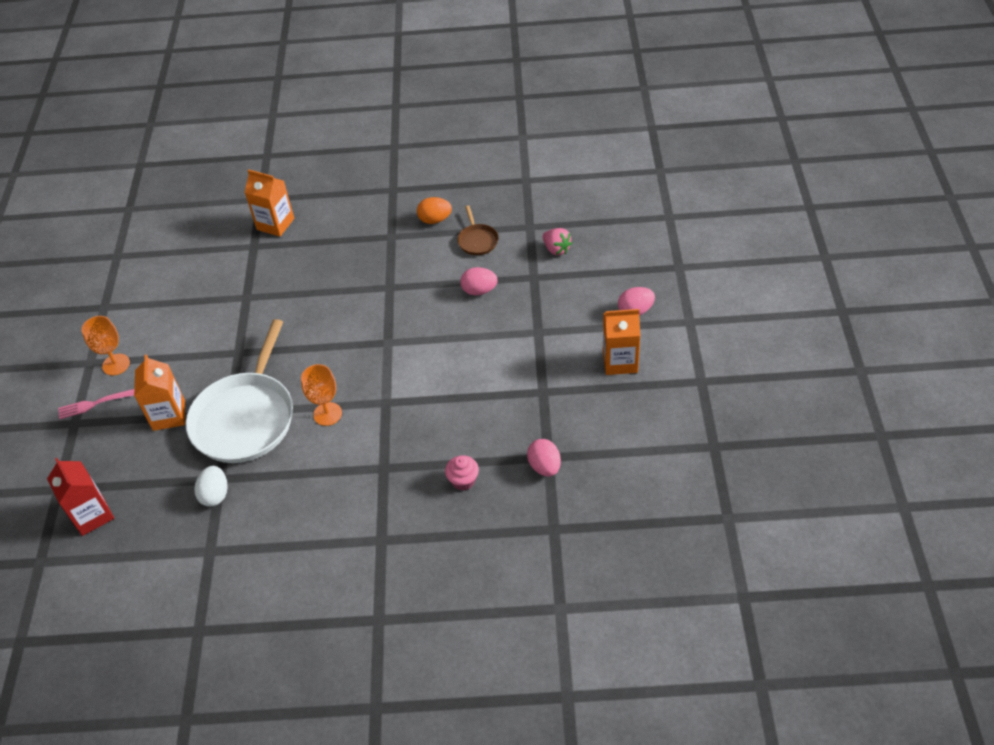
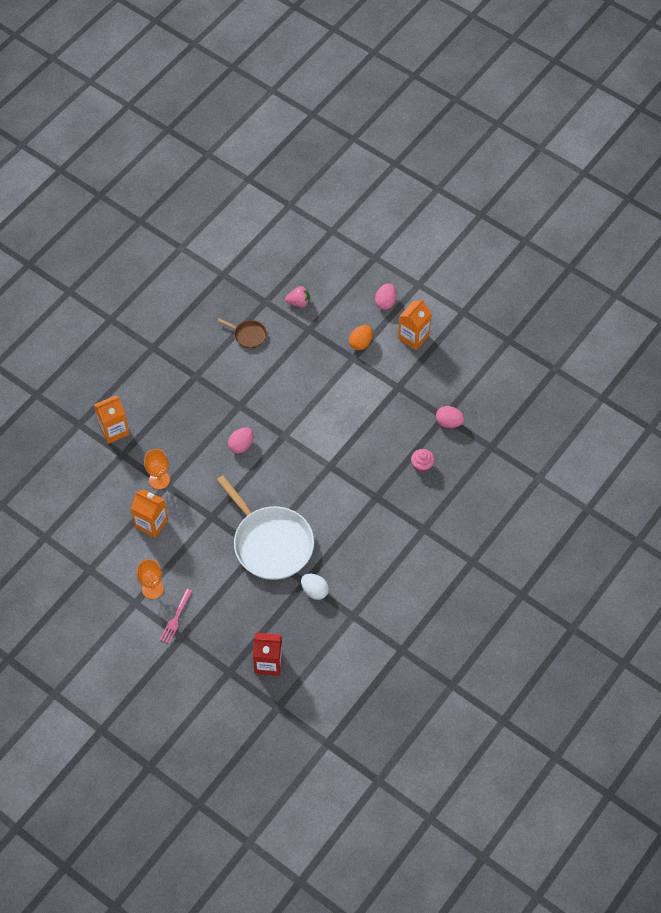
camera: 55 degrees left, 10 degrees up
(169, 415) = (227, 582): orange carton -> orange carton (151, 523)
(327, 414) = (309, 500): orange goblet -> orange goblet (159, 480)
(435, 220) = (206, 344): orange egg -> orange egg (361, 343)
(479, 290) = (291, 363): pink egg -> pink egg (241, 445)

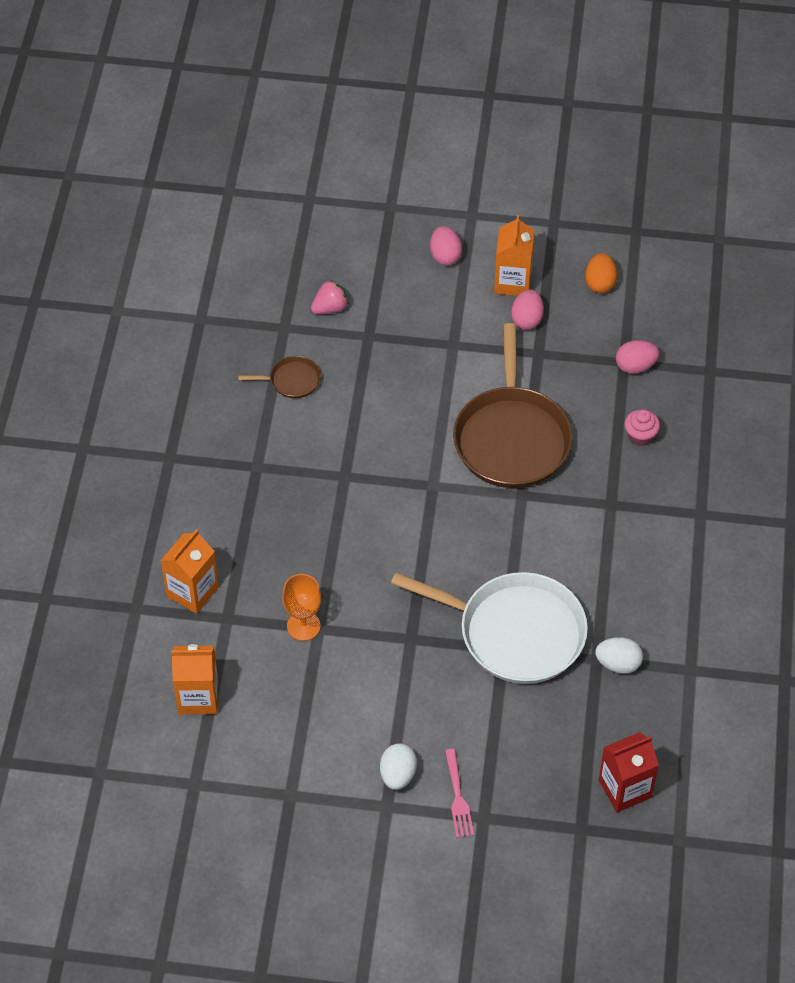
camera: 30 degrees left, 5 degrees down
(151, 523) = (334, 689): orange carton -> orange carton (198, 697)
(152, 589) = (398, 775): orange goblet -> white egg
(241, 445) = (384, 526): pink egg -> pink egg (526, 319)
(347, 430) = (511, 438): none -> brown pan
(361, 343) = (449, 321): orange egg -> orange egg (600, 283)

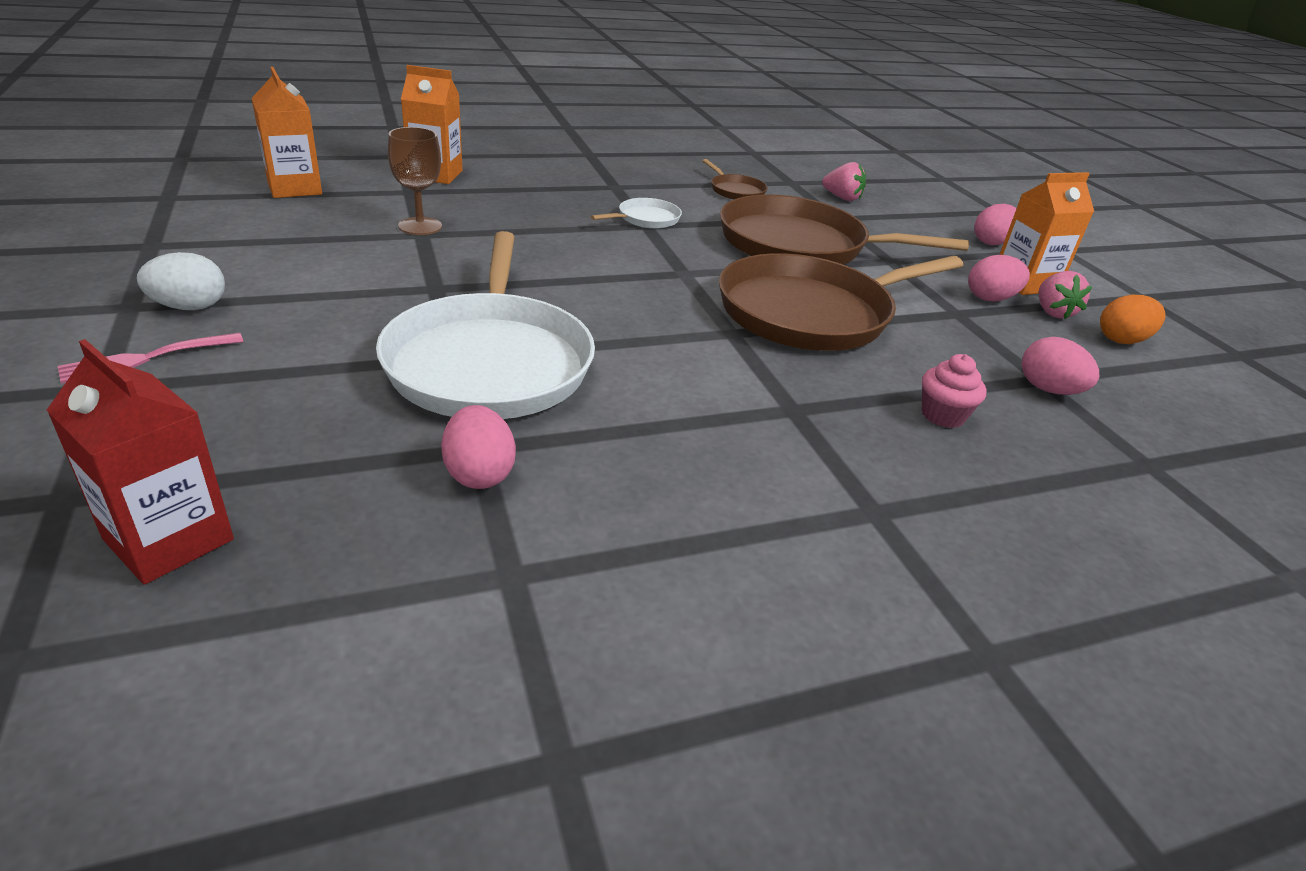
camera: 60 degrees right, 20 degrees down
(303, 626) = (420, 226): orange goblet -> brown goblet
(332, 471) = (646, 219): none -> white pan
(410, 389) = (800, 245): none -> brown pan
(555, 296) = (1052, 312): none -> pink strawberry
(618, 664) = (479, 474): white egg -> pink egg

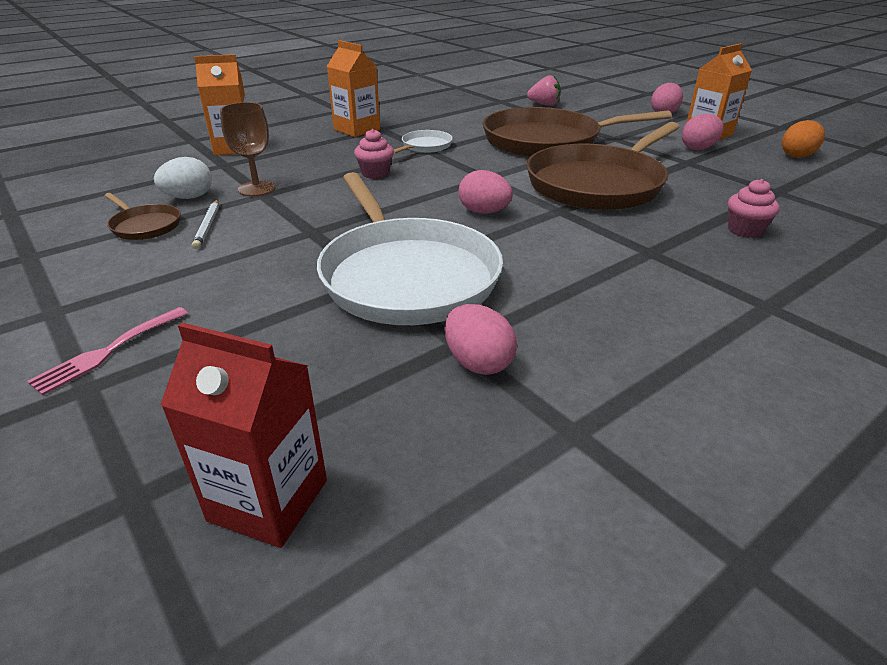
camera: 15 degrees left, 0 degrees up
(190, 307) = (111, 298): white egg -> white egg (189, 197)
(294, 188) = (123, 182): orange carton -> orange carton (357, 129)
(337, 255) = (208, 226): none -> white pencil
(560, 238) = (375, 173): none -> pink cupcake
(735, 191) = (469, 114): brown pan -> brown pan (145, 226)
(1048, 390) = (788, 197): pink egg -> pink egg (484, 212)
(1052, 312) = (742, 148): pink strawberry -> none

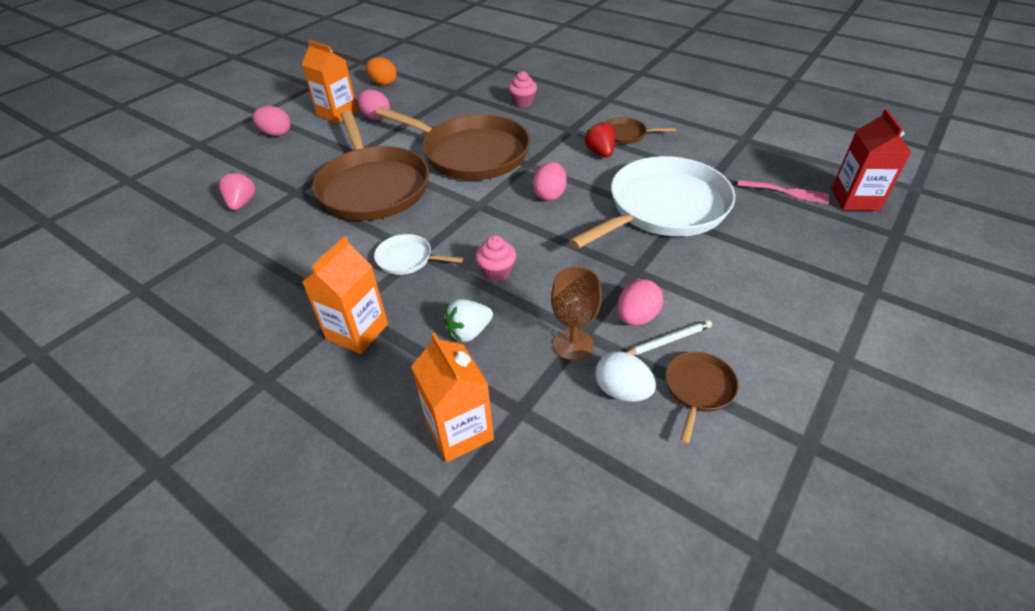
camera: 105 degrees left, 10 degrees up
(108, 352) = (844, 300): pink fork -> pink fork (787, 192)
(316, 158) = (469, 332): none -> white strawberry
(478, 363) = (723, 167): pink egg -> pink egg (636, 317)
(571, 260) = (600, 153): none -> red strawberry
(623, 294) = (626, 134): none -> brown pan

